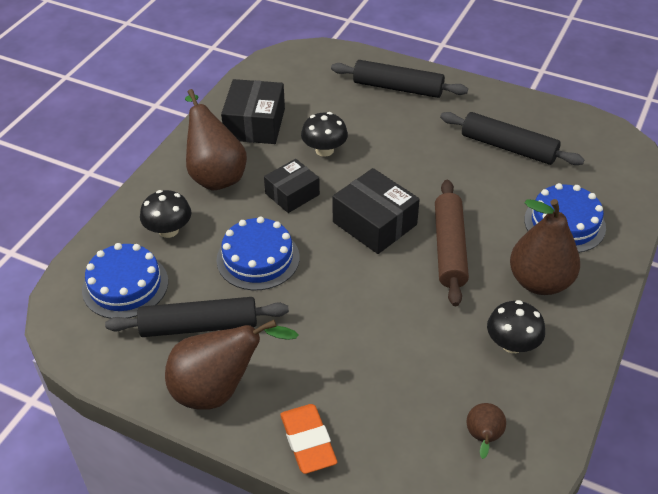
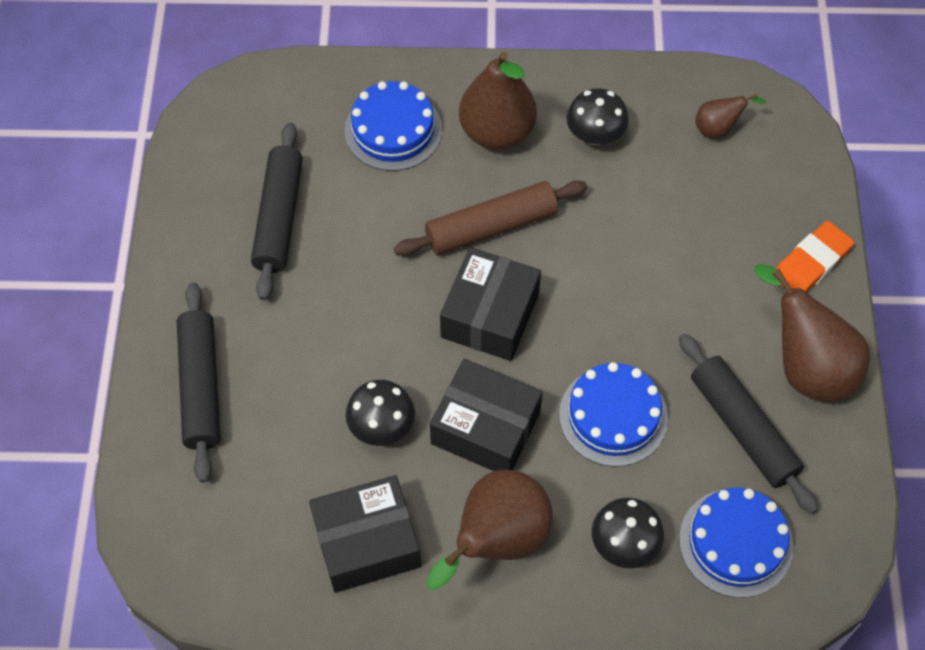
camera: 115 degrees left, 15 degrees up
(292, 194) = (485, 428): black box -> black box, size x1.50

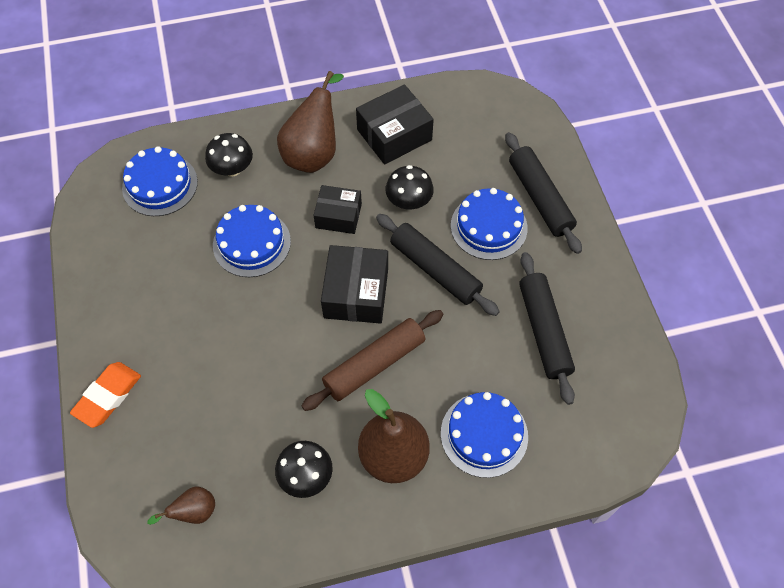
camera: 165 degrees right, 0 degrees up
(288, 362) = (488, 226): none -> blue cake
(485, 428) = (338, 216): black box -> black box, size x0.67
(743, 428) = (158, 255): black rolling pin -> black rolling pin (435, 269)
(806, 367) = (112, 310): brown pear -> none

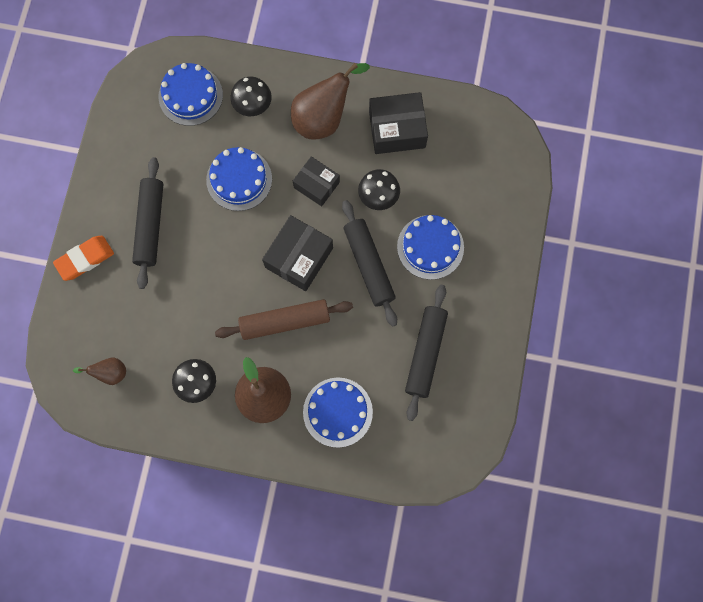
camera: 25 degrees right, 15 degrees up
(540, 198) = (485, 240): black rolling pin -> black rolling pin (150, 225)

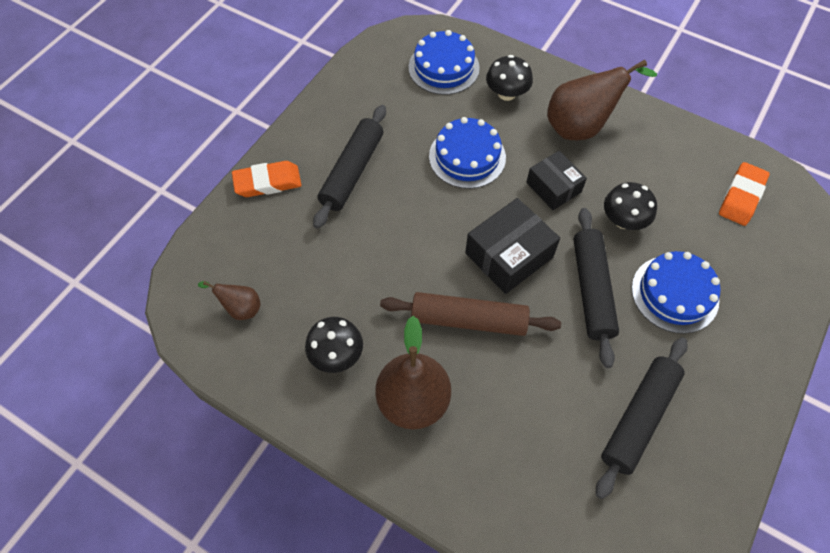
camera: 20 degrees right, 15 degrees down
(337, 412) = (501, 452): blue cake -> none
(397, 129) = (663, 160): black box -> none
(464, 144) = (741, 197): none -> orange eraser

